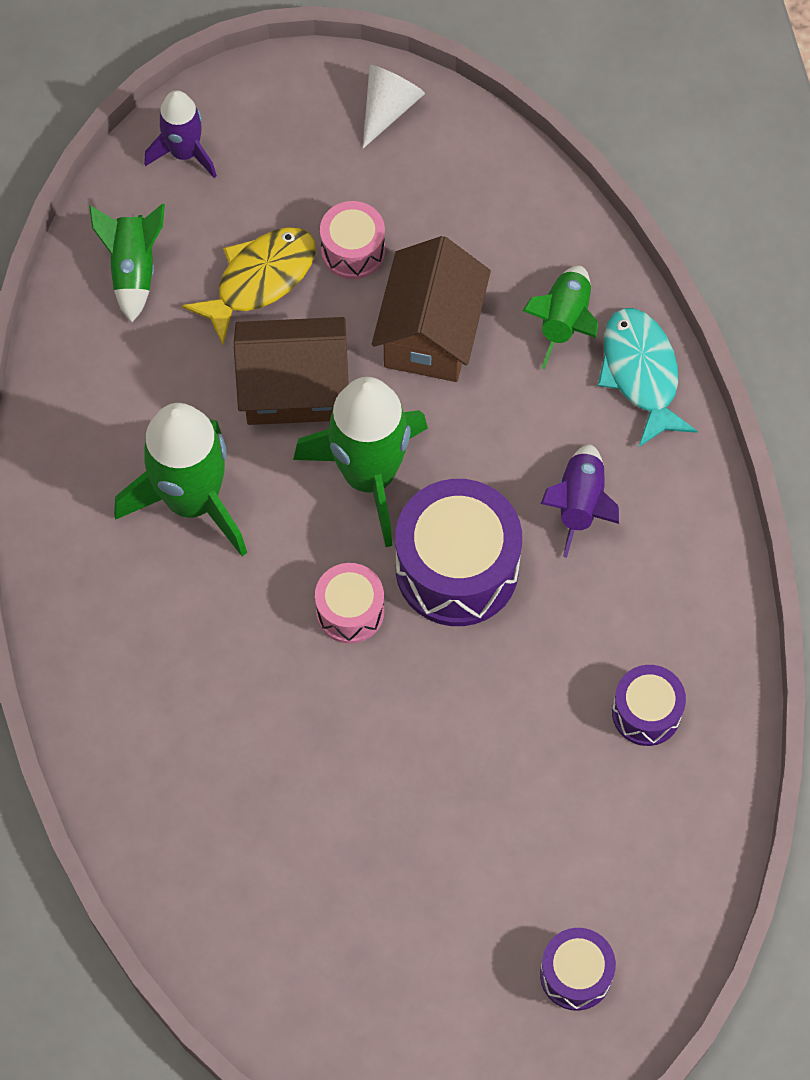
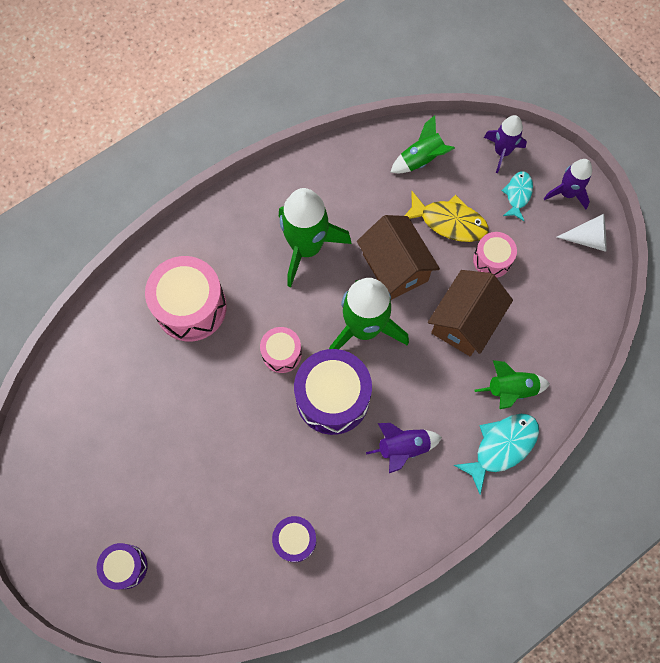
camera: 65 degrees right, 5 degrees up
(202, 715) = (191, 307): none -> pink drum
(267, 165) = (517, 194): none -> turquoise fish
(301, 99) = (567, 193): none -> purple rocket
(430, 333) = (464, 322): brown house -> brown house turned 45 degrees counterclockwise

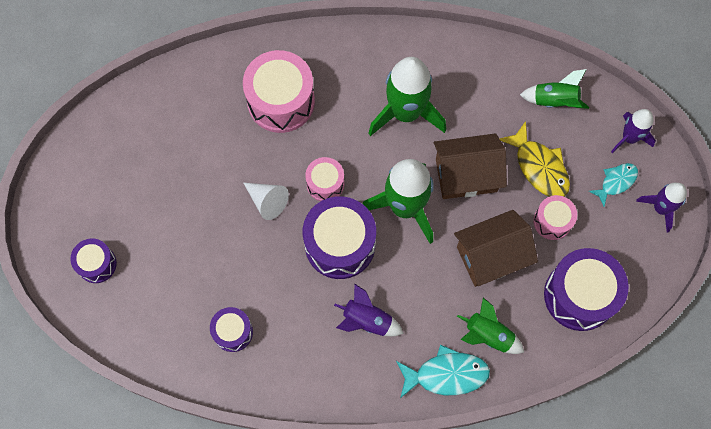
camera: 35 degrees right, 0 degrees up
(395, 267) = (466, 175): brown house -> brown house turned 75 degrees clockwise
(557, 306) = (579, 295): none -> purple drum
(588, 239) = (649, 258): white cone -> white cone (267, 201)

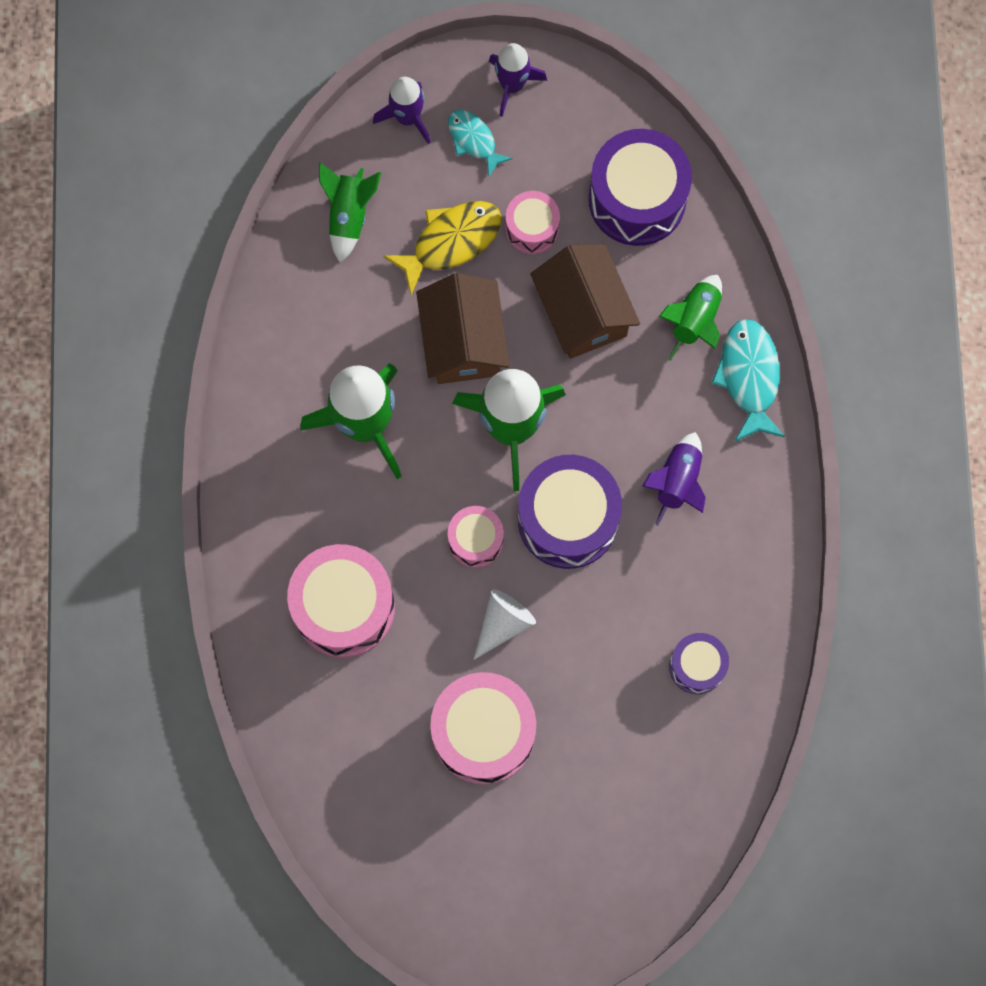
camera: 90 degrees left, 5 degrees up
(97, 264) = (600, 868): purple drum -> none
(193, 189) = (483, 732): none -> pink drum

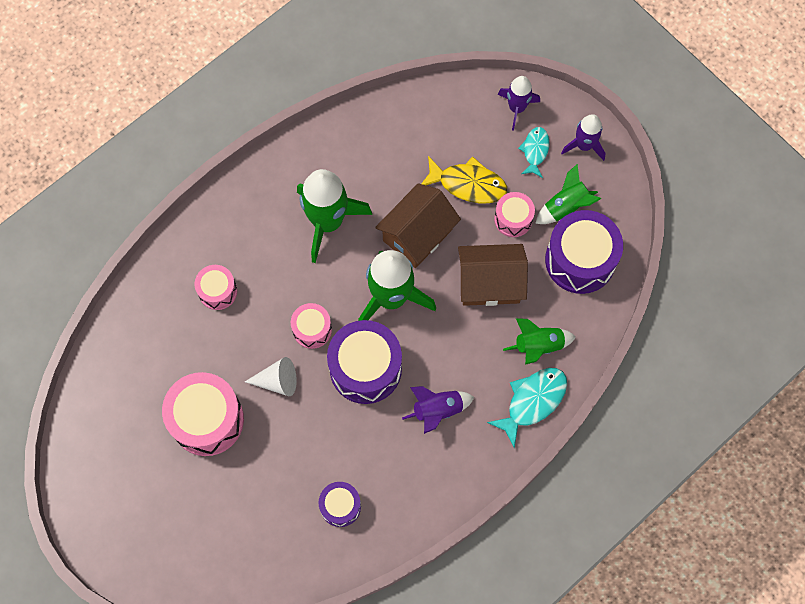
camera: 50 degrees right, 5 degrees down
(344, 607) = (218, 291): pink drum -> pink drum, size x0.55
(349, 215) = (436, 122): green rocket -> green rocket (566, 206)
(583, 312) = (489, 283): brown house -> brown house turned 60 degrees clockwise

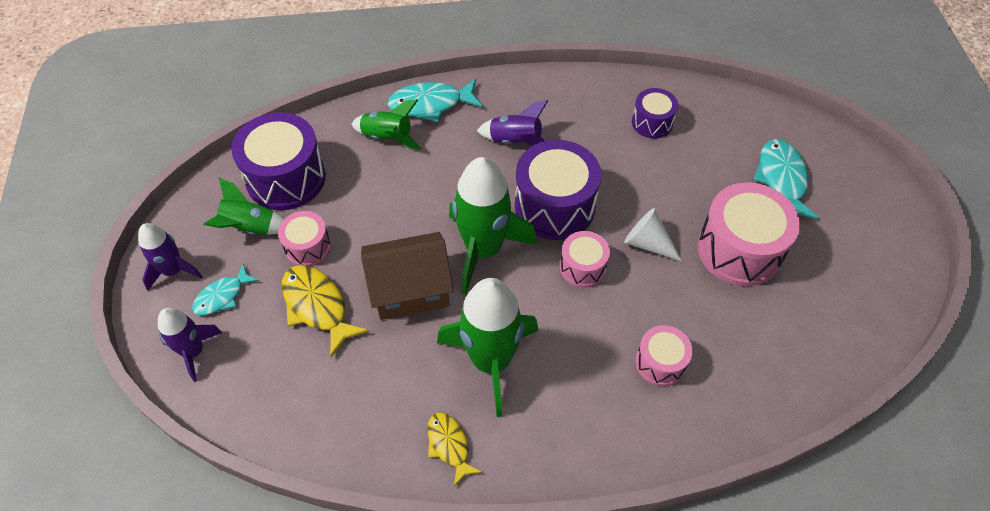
camera: 145 degrees left, 15 degrees down
(205, 514) = (781, 179): none -> turquoise fish
(316, 156) = (449, 445): none -> yellow fish
(489, 283) = (382, 207): brown house -> none

